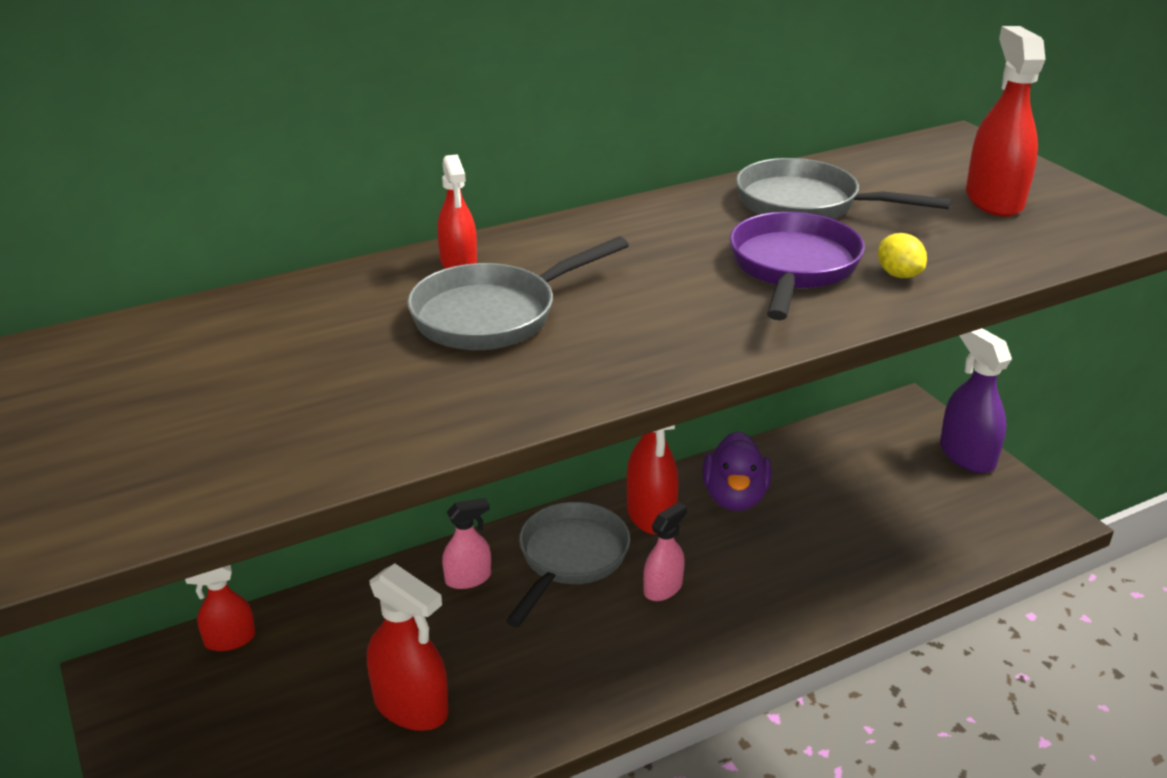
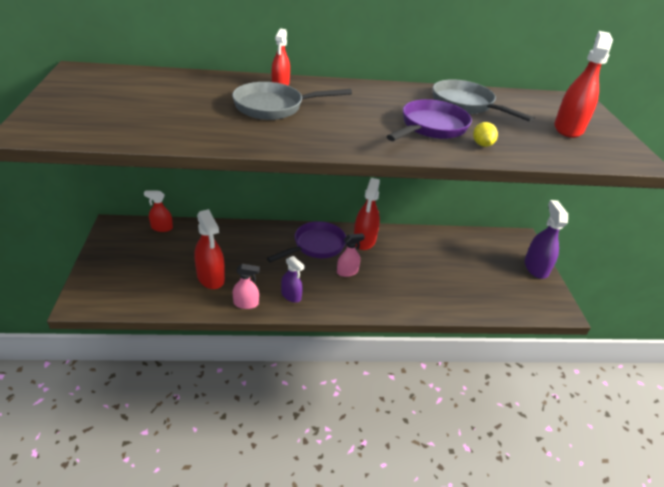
camera: 20 degrees right, 5 degrees up
(468, 578) = (268, 238): pink spray bottle -> pink spray bottle (246, 303)
(570, 559) = (316, 246): grey pan -> purple pan
(593, 678) = (291, 295): none -> purple spray bottle
(735, 497) = (407, 247): purple duck -> none

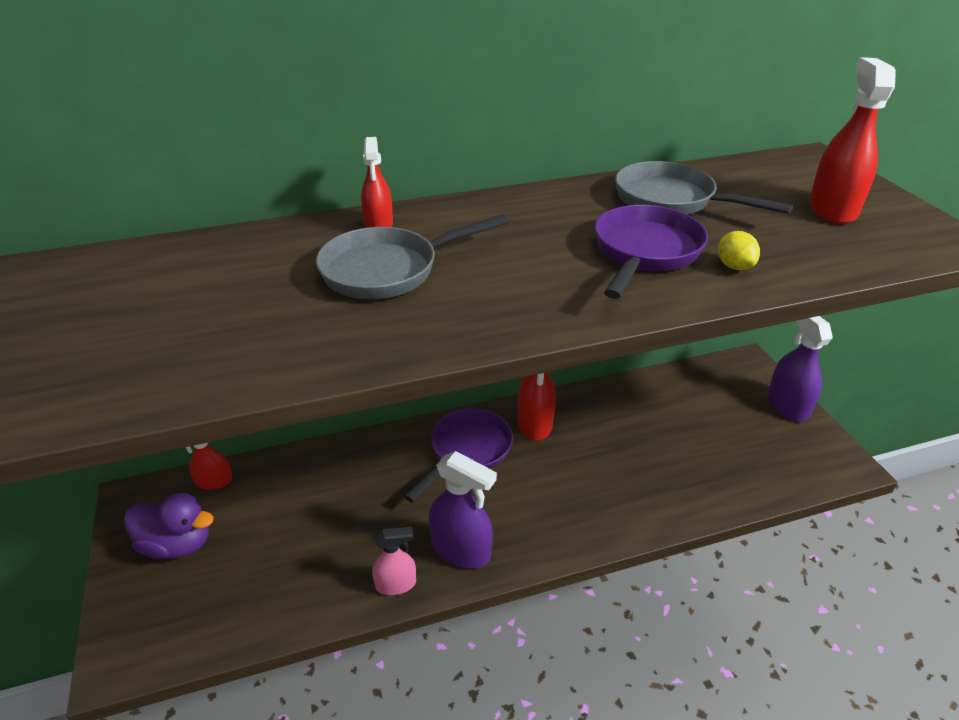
camera: 10 degrees left, 0 degrees up
(131, 254) = (177, 544): none -> purple duck
(211, 277) = (323, 552): red spray bottle -> none
(291, 295) = (461, 549): purple spray bottle -> purple spray bottle, size x1.64
(347, 272) = (530, 483): pink spray bottle -> none

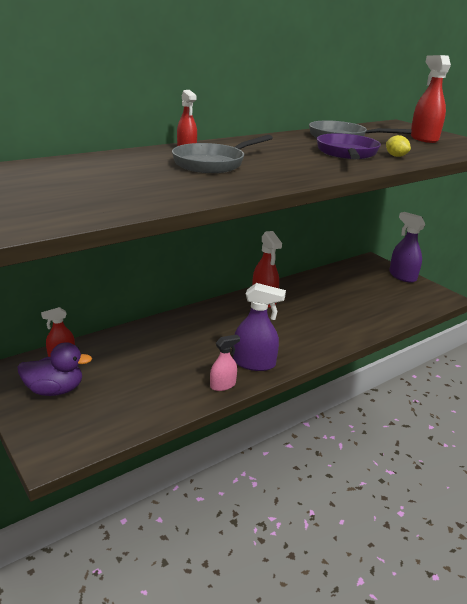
camera: 20 degrees left, 10 degrees down
(467, 451) = (229, 318): purple pan -> none

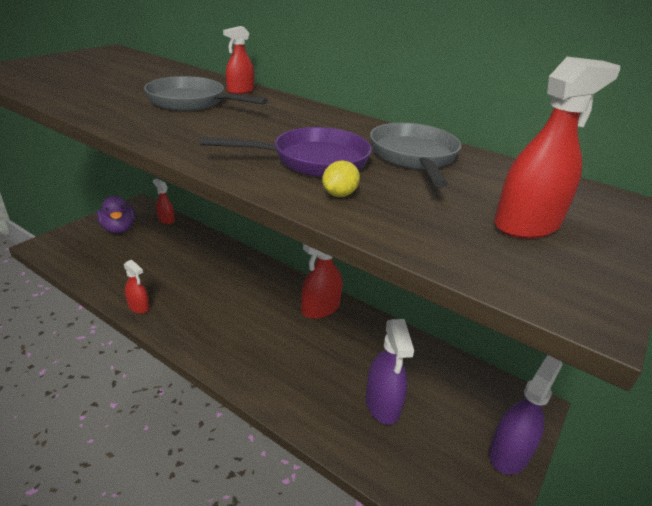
camera: 70 degrees right, 5 degrees up
(223, 385) = (139, 307): pink spray bottle -> red spray bottle
(254, 363) = (182, 321): purple spray bottle -> purple spray bottle (382, 404)

